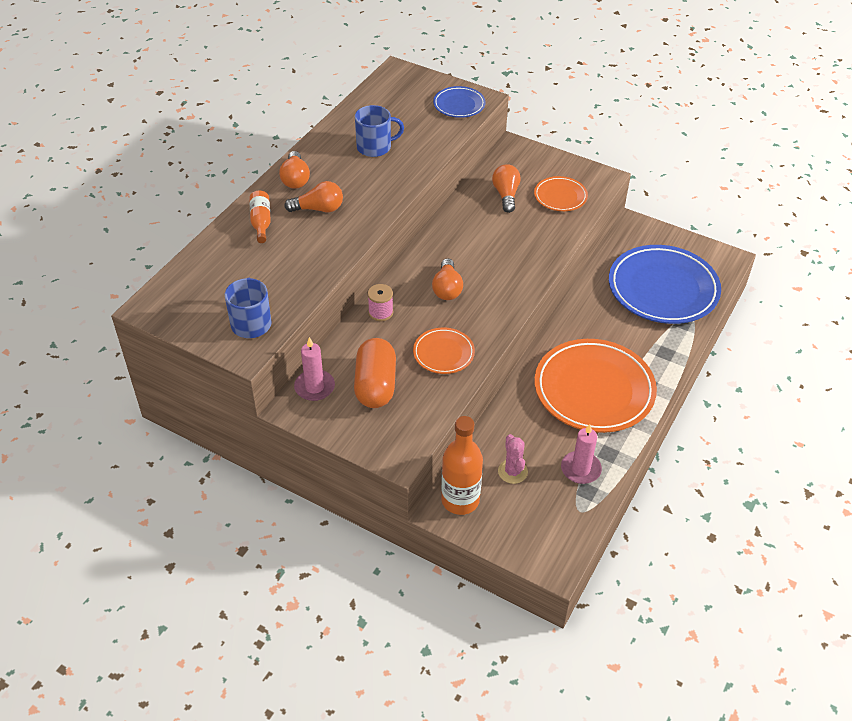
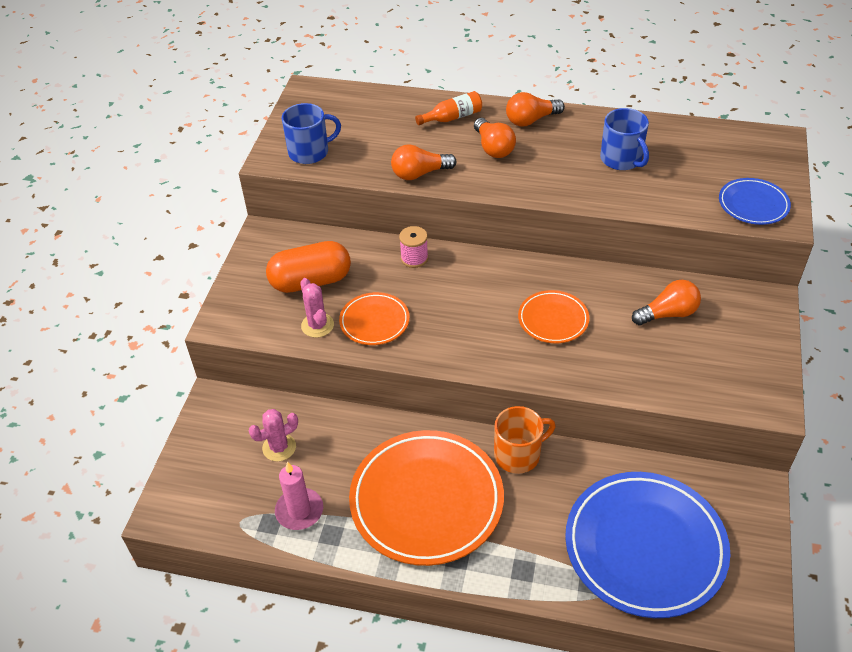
camera: 75 degrees right, 0 degrees up
(314, 387) = (294, 240): pink candle -> none
(432, 390) = (317, 325): none -> pink cactus
(447, 288) = (475, 300): orange light bulb -> orange light bulb (420, 174)
(460, 500) = (230, 411): orange bottle -> none
(560, 196) = (700, 367): orange plate -> orange plate (553, 319)
(569, 328) = (518, 454): none -> orange mug

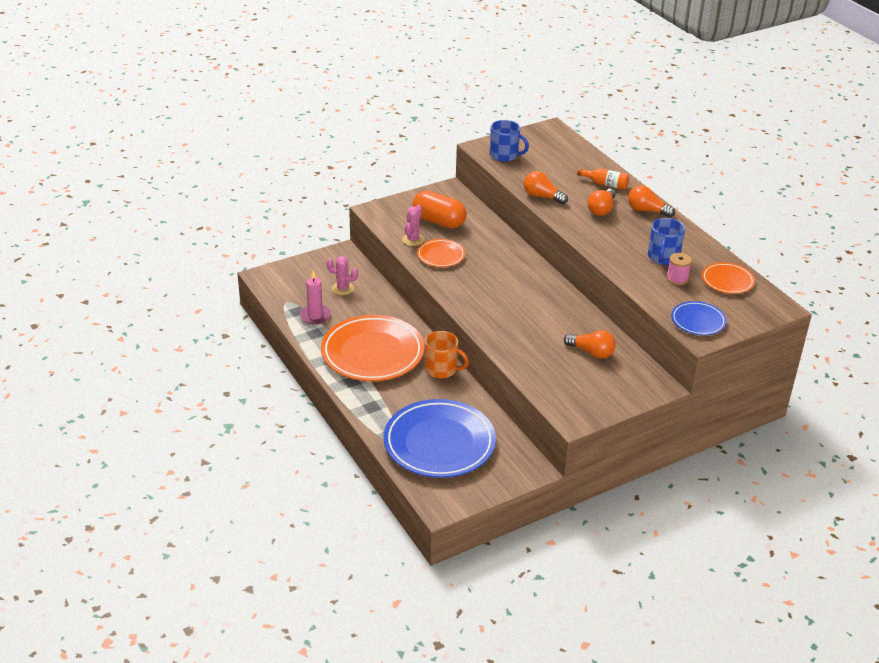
camera: 45 degrees right, 10 degrees down
(414, 258) = (503, 245): pink spool -> pink spool (677, 279)
(553, 319) = (527, 313): orange plate -> orange plate (727, 281)

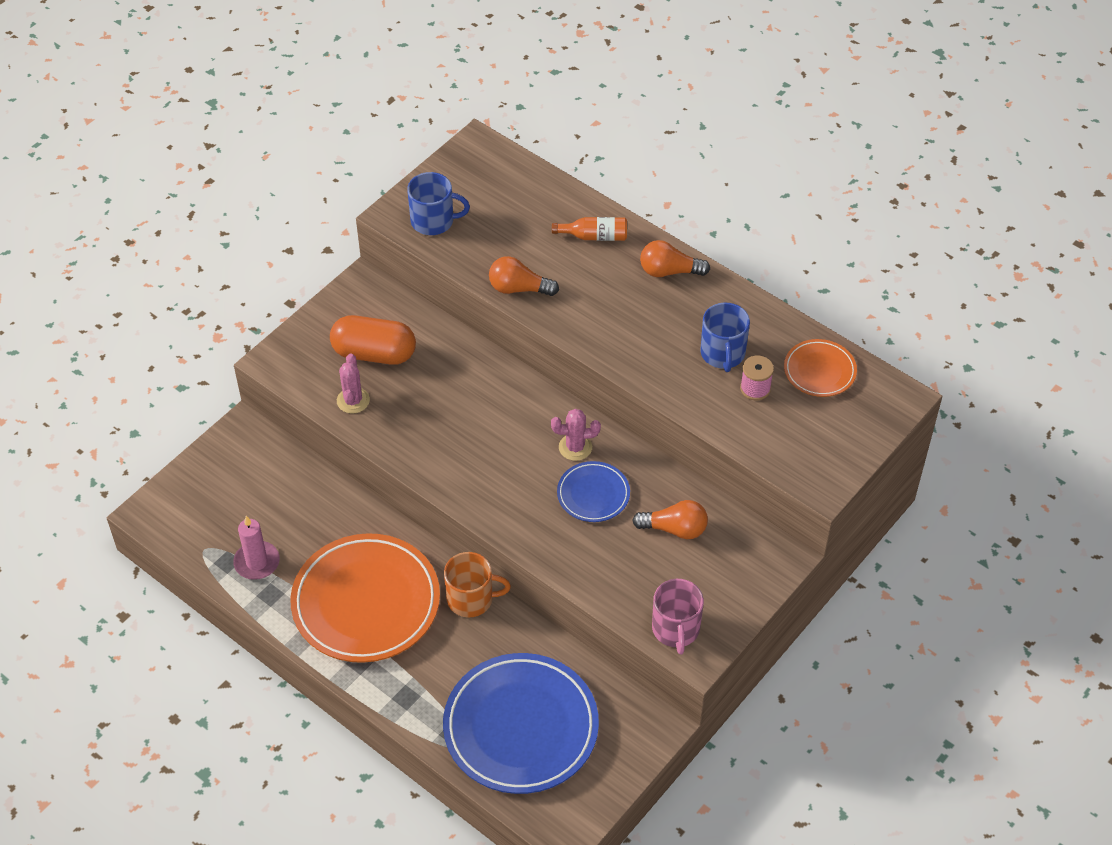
camera: 20 degrees left, 15 degrees up
(342, 288) = (273, 498): pink cactus -> pink cactus (575, 447)
(441, 256) = (404, 419): orange plate -> none
(565, 403) = (676, 629): none -> pink mug
(601, 209) = (608, 288): orange light bulb -> none
(698, 321) = (808, 457): blue plate -> blue plate (593, 494)

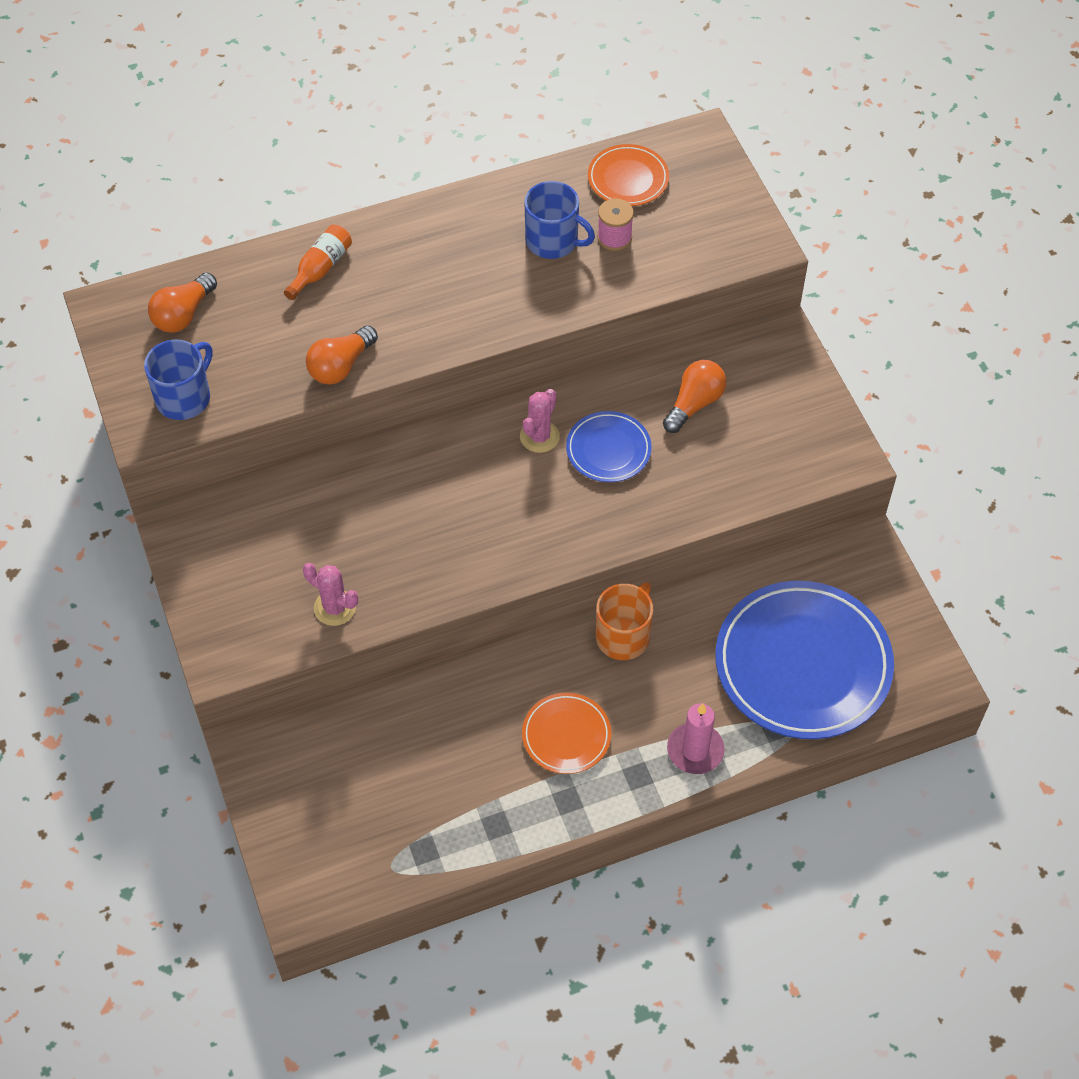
camera: 60 degrees left, 5 degrees up
(257, 562) = (445, 820): pink candle -> pink candle (695, 750)
(366, 602) = (566, 735): orange plate -> orange plate, size x0.49
(374, 353) = (283, 558): orange capsule -> none
(669, 271) = (416, 231): orange light bulb -> orange light bulb (183, 314)
(676, 629) = (811, 461): pink mug -> none

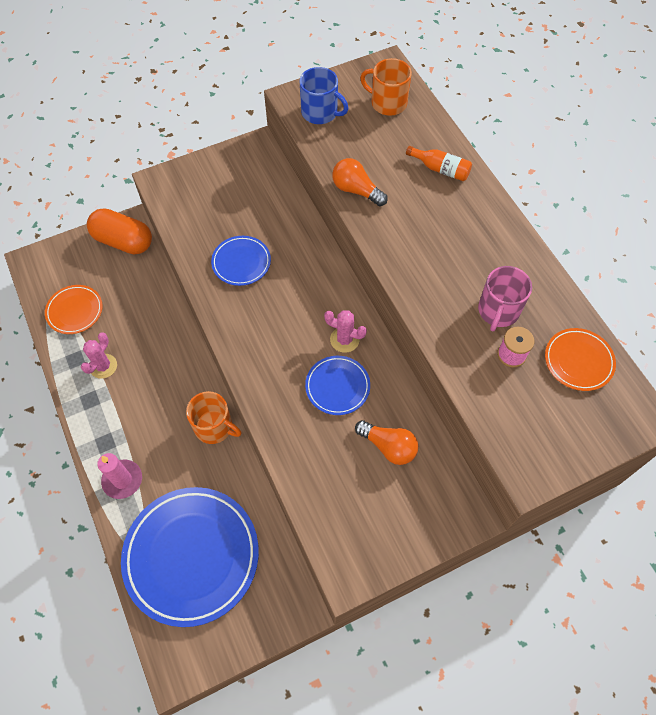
camera: 85 degrees right, 5 degrees up
(183, 314) = (387, 103): orange light bulb -> orange mug
(281, 764) = (123, 241): none -> orange capsule
(335, 608) = (198, 233): pink cactus -> pink cactus (103, 366)
(397, 552) = (241, 262): none -> blue plate
(553, 241) = (498, 311): blue mug -> pink mug
(566, 735) = (137, 395): orange plate -> orange plate (75, 311)

